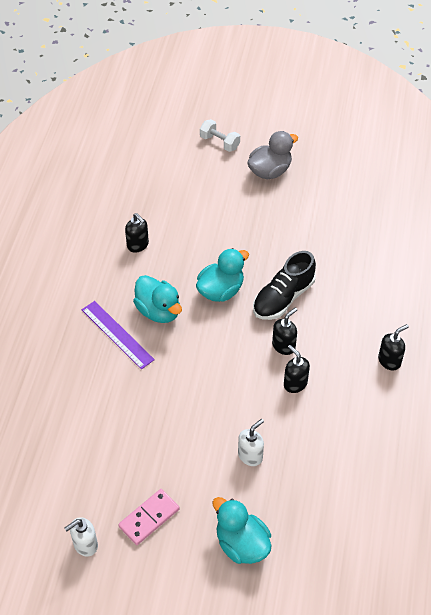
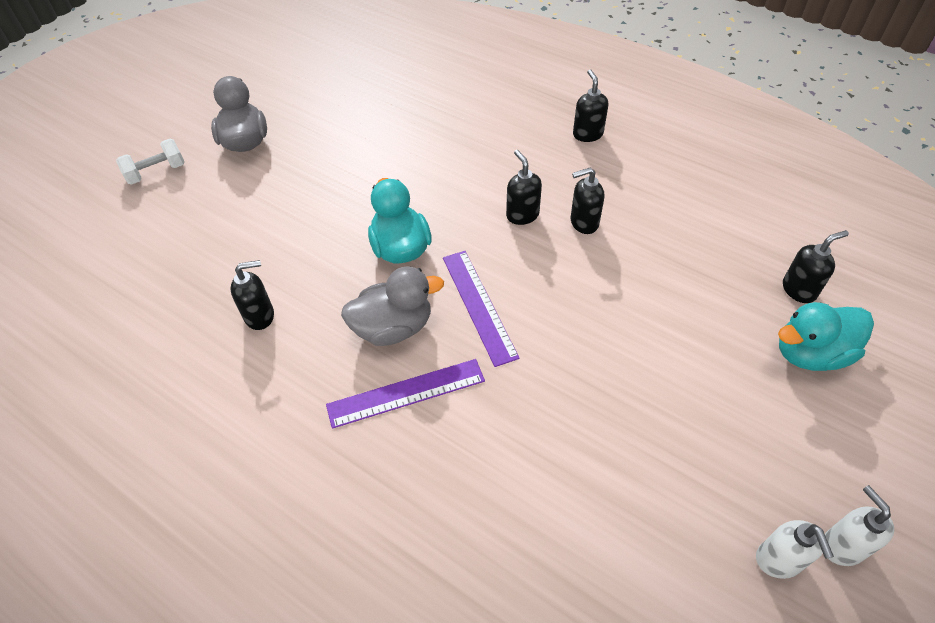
camera: 65 degrees left, 0 degrees up
(149, 518) = (748, 452): pink domino -> none
(158, 311) = (393, 327): turquoise duck -> grey duck
(195, 348) = (479, 305): none -> purple ruler
(250, 456) = (676, 301): white soap dispenser -> white soap dispenser (842, 546)
(283, 298) = (449, 192): black shoe -> none
(296, 529) = (799, 290): none -> black soap dispenser

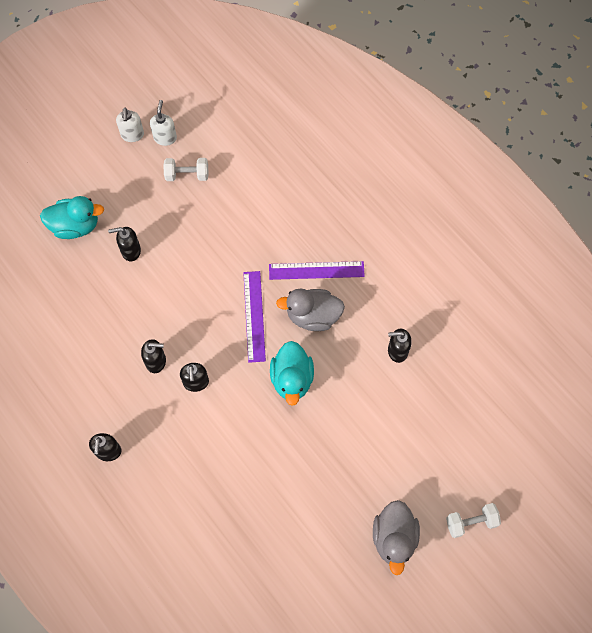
camera: 165 degrees left, 15 degrees up
(692, 494) = (187, 175): none -> white dumbbell
(799, 290) = (51, 267): black soap dispenser -> black soap dispenser (130, 251)

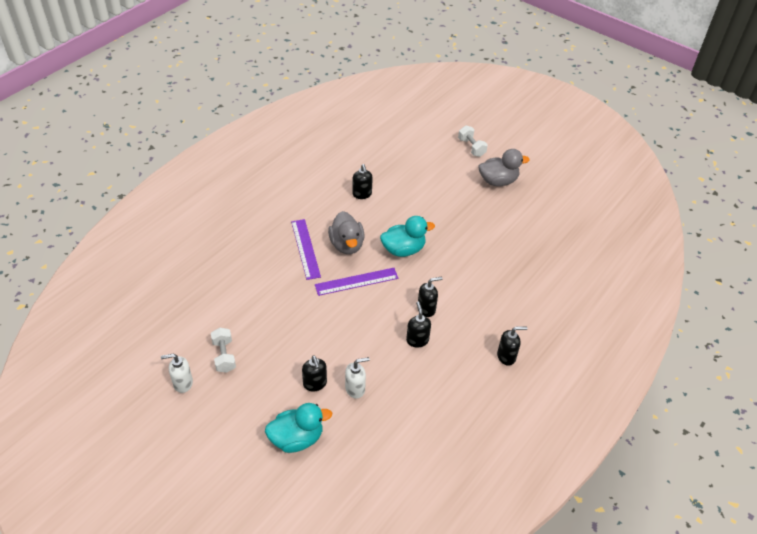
camera: 105 degrees left, 20 degrees down
(75, 226) = (297, 438): turquoise duck -> turquoise duck turned 90 degrees clockwise
(132, 135) = (181, 413): white soap dispenser -> white soap dispenser (355, 389)

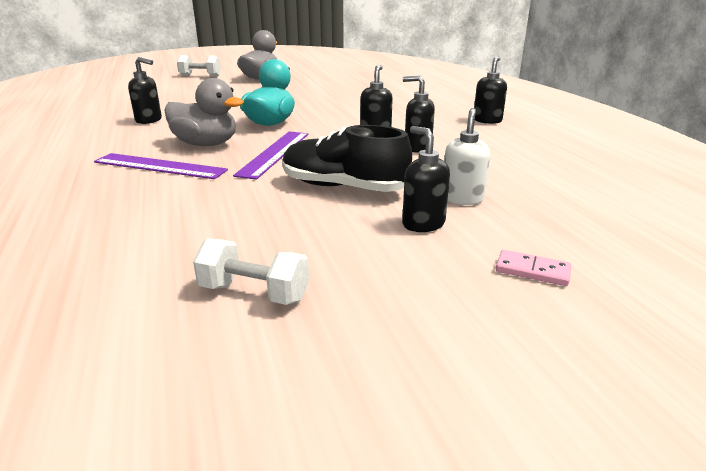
camera: 55 degrees left, 20 degrees down
(182, 383) = (254, 378): white soap dispenser -> none
(297, 438) = (532, 270): turquoise duck -> pink domino
(315, 384) = (423, 224): black soap dispenser -> black soap dispenser turned 135 degrees counterclockwise
(334, 334) = (343, 187): none -> black shoe

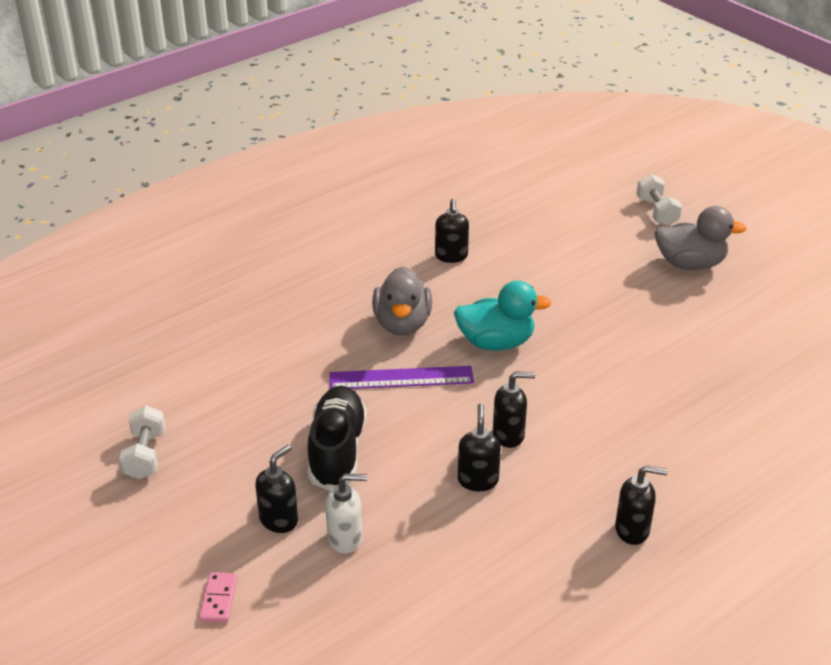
camera: 70 degrees right, 10 degrees up
(160, 166) = (332, 320): purple ruler -> none

